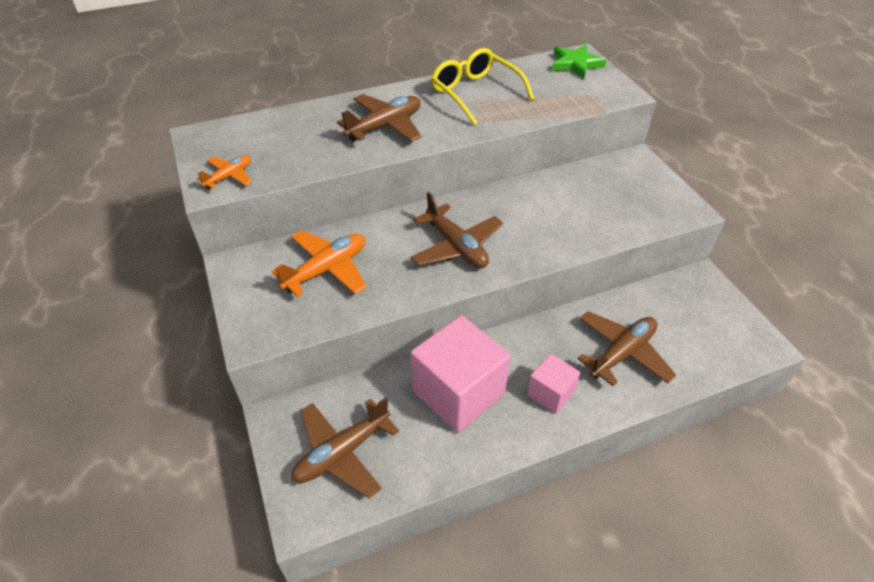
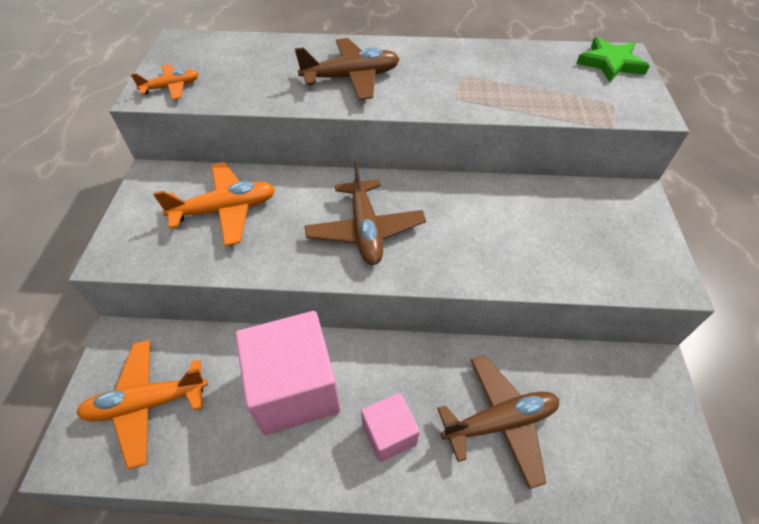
camera: 25 degrees right, 5 degrees up
(342, 453) = (147, 403): brown plane -> orange plane
(475, 93) = (471, 67): yellow glasses -> none

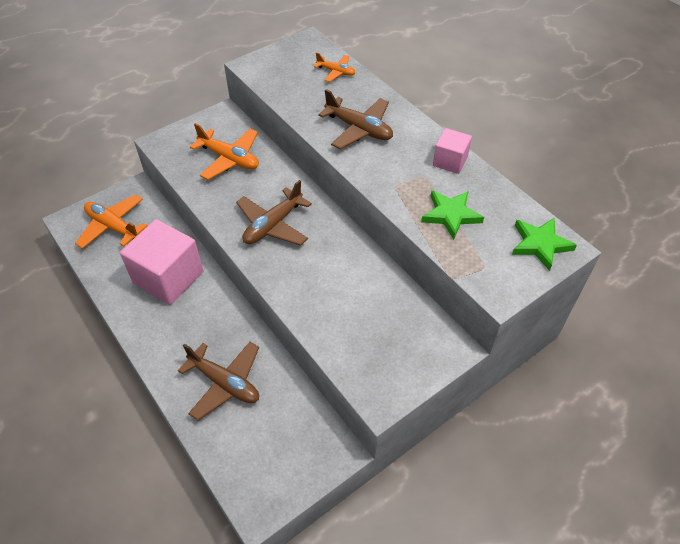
camera: 50 degrees right, 0 degrees up
(171, 87) = (265, 69): orange plane -> orange plane (336, 72)
(389, 434) = (175, 335): pink cube -> pink cube (450, 161)
(529, 87) = (451, 215): none -> green star

